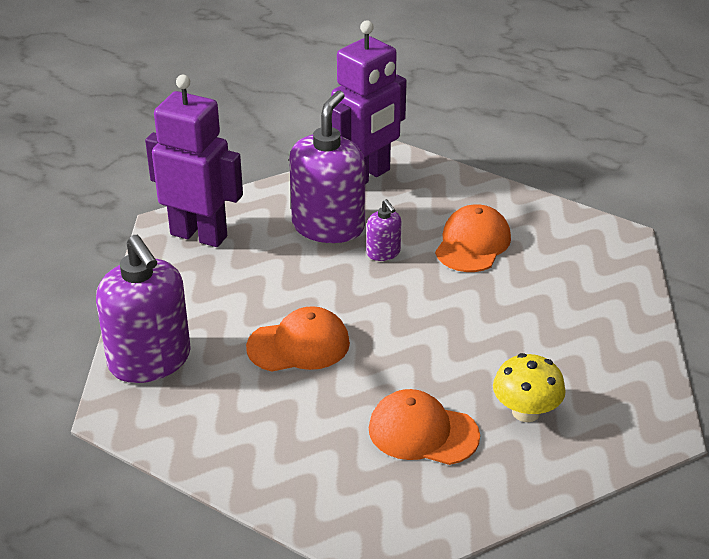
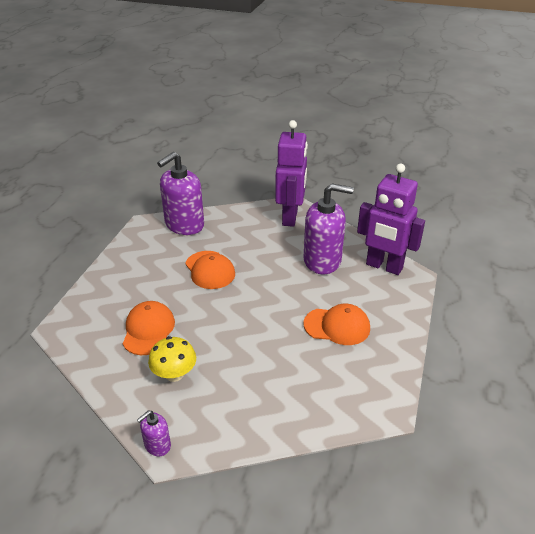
camera: 75 degrees right, 0 degrees up
(383, 253) = (307, 287): purple soap dispenser -> purple soap dispenser (157, 445)

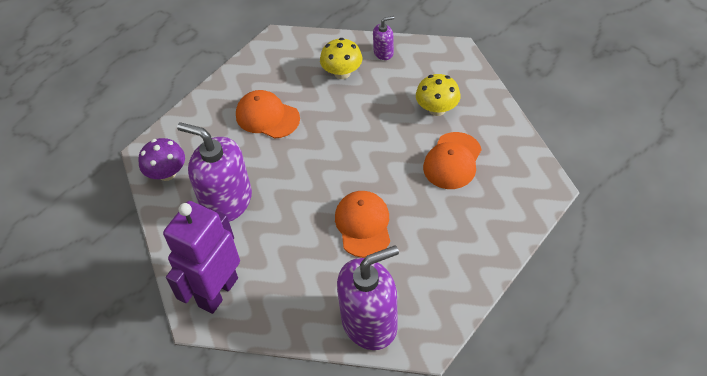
camera: 155 degrees left, 15 degrees up
(157, 445) = (463, 57): purple soap dispenser -> purple soap dispenser (383, 52)
(290, 388) = (342, 73): none -> yellow mushroom
(384, 266) = (167, 173): purple robot -> purple mushroom

